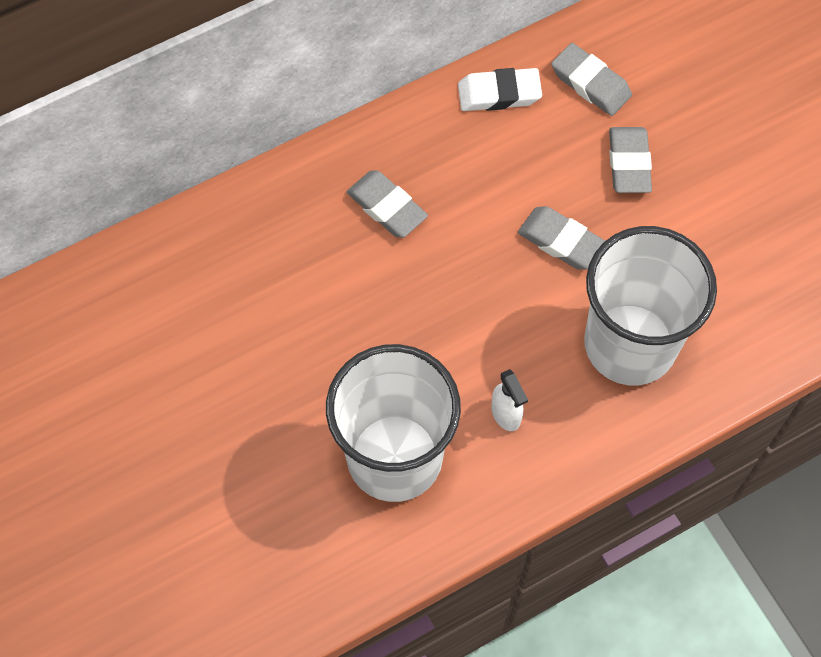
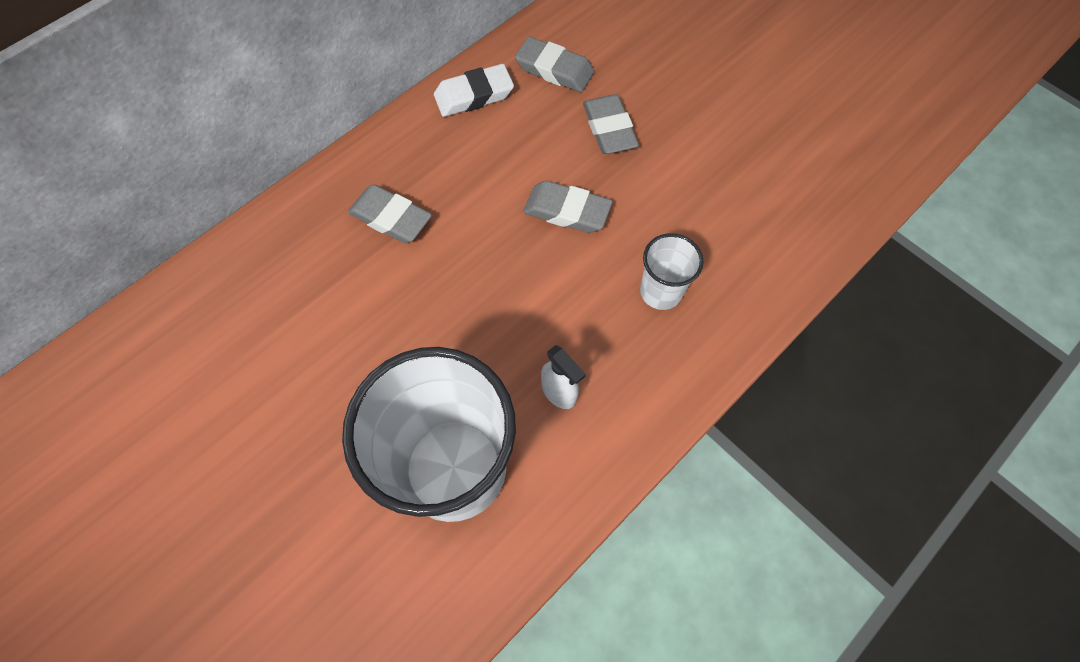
camera: 15 degrees left, 0 degrees up
(630, 344) = (661, 291): white cup -> white cup, size x0.46

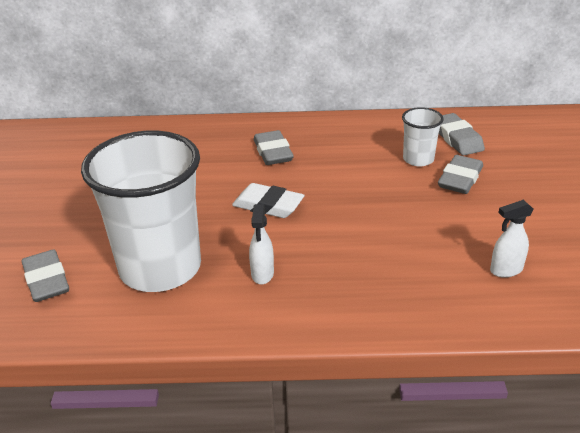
camera: 45 degrees right, 30 degrees down
(474, 95) = (389, 127): white eraser -> white eraser (268, 206)
(567, 211) = (380, 200): grey eraser -> grey eraser (46, 280)
(661, 291) = (393, 269): white cup -> white cup (418, 159)
(745, 221) = (505, 270): none -> white spray bottle

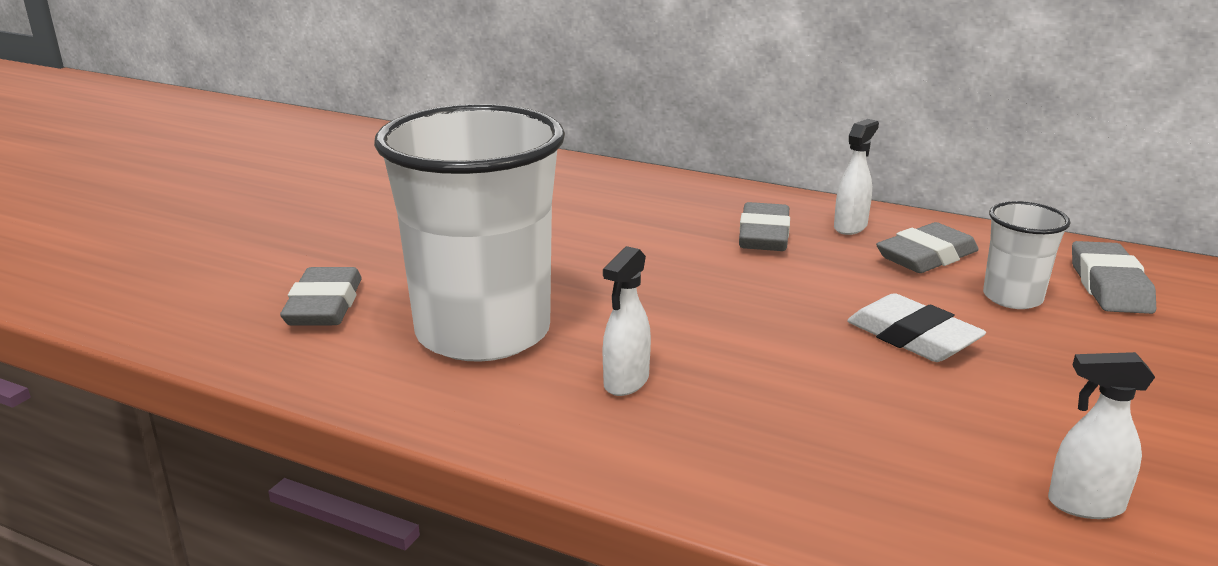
camera: 25 degrees right, 10 degrees down
(268, 206) = (704, 298): white eraser -> white eraser (912, 337)
(315, 134) = (850, 227): none -> white spray bottle
(460, 179) = (1076, 343): grey eraser -> grey eraser (926, 257)

